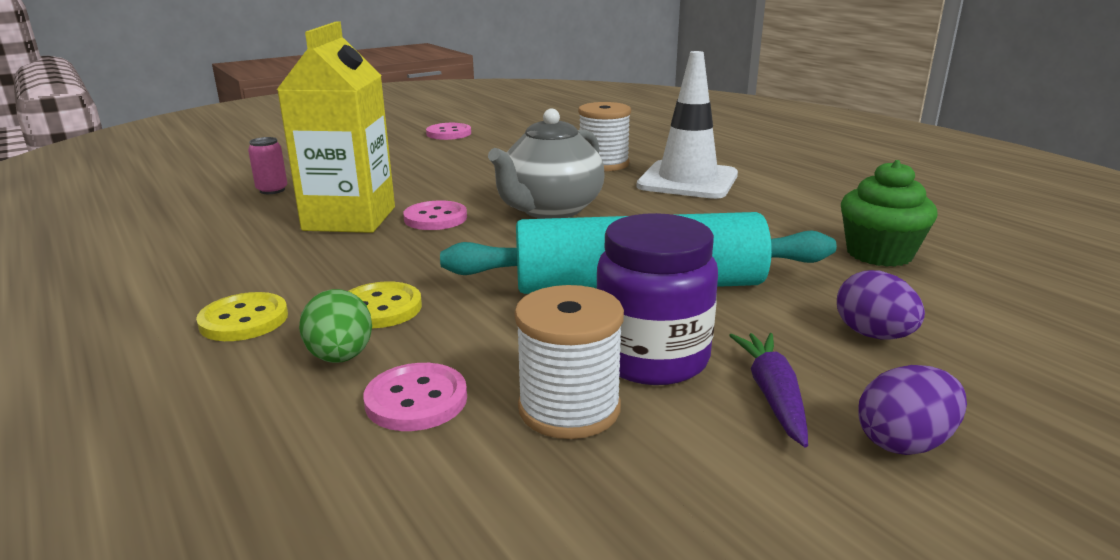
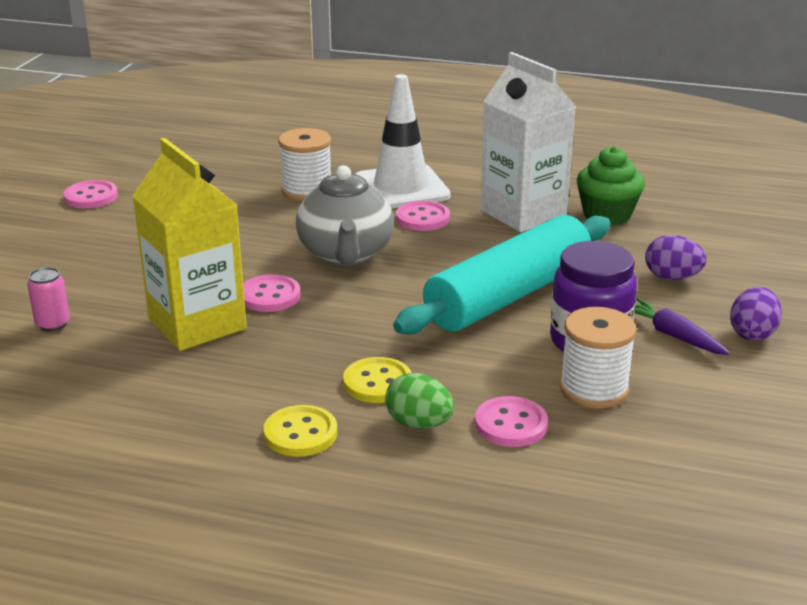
camera: 40 degrees left, 5 degrees up
(667, 205) = (422, 218): none -> pink button
(778, 227) = (523, 213): none -> white carton

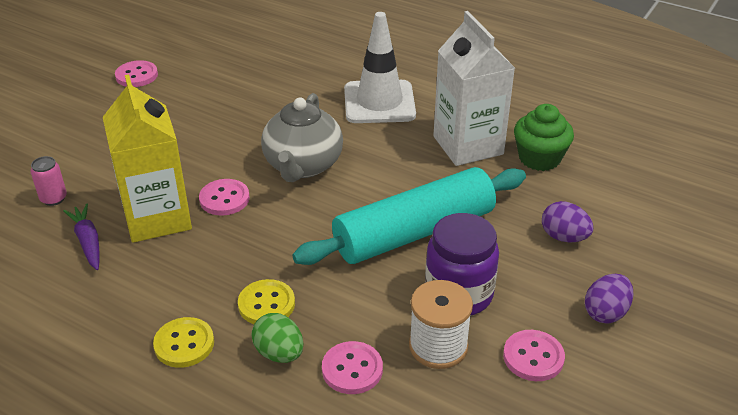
camera: 15 degrees right, 10 degrees up
(307, 190) = (302, 94): white spool -> none
(422, 218) = (382, 137): pink button -> pink button (533, 357)
(673, 335) = (534, 301): purple carrot -> purple carrot (88, 242)

